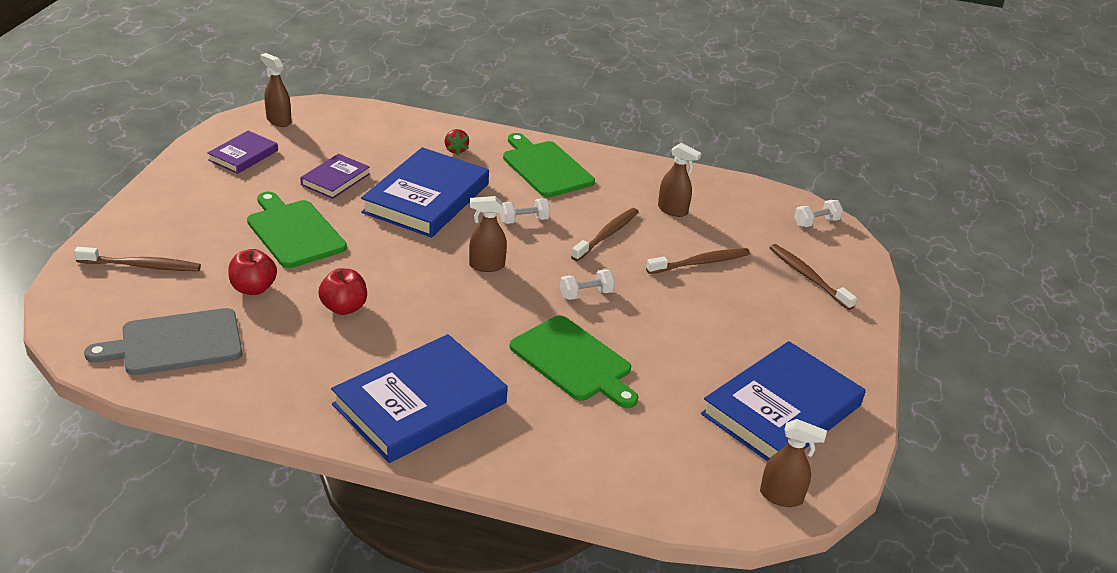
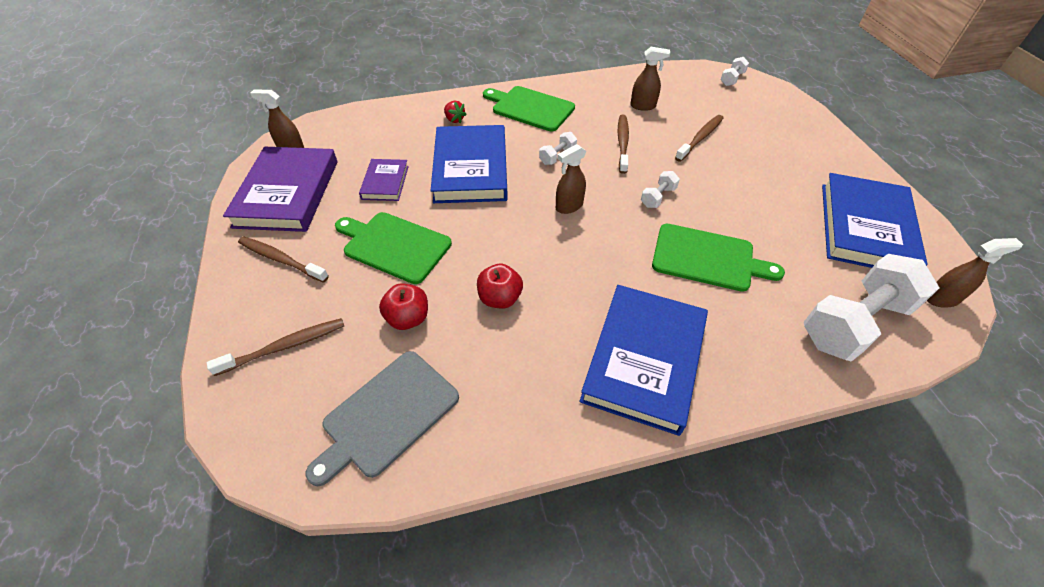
camera: 25 degrees left, 15 degrees up
(243, 155) = (287, 193): purple book -> purple book, size x1.93
(657, 470) = (854, 323): none -> white dumbbell
(808, 277) = (769, 119): brown toothbrush -> brown toothbrush (281, 259)

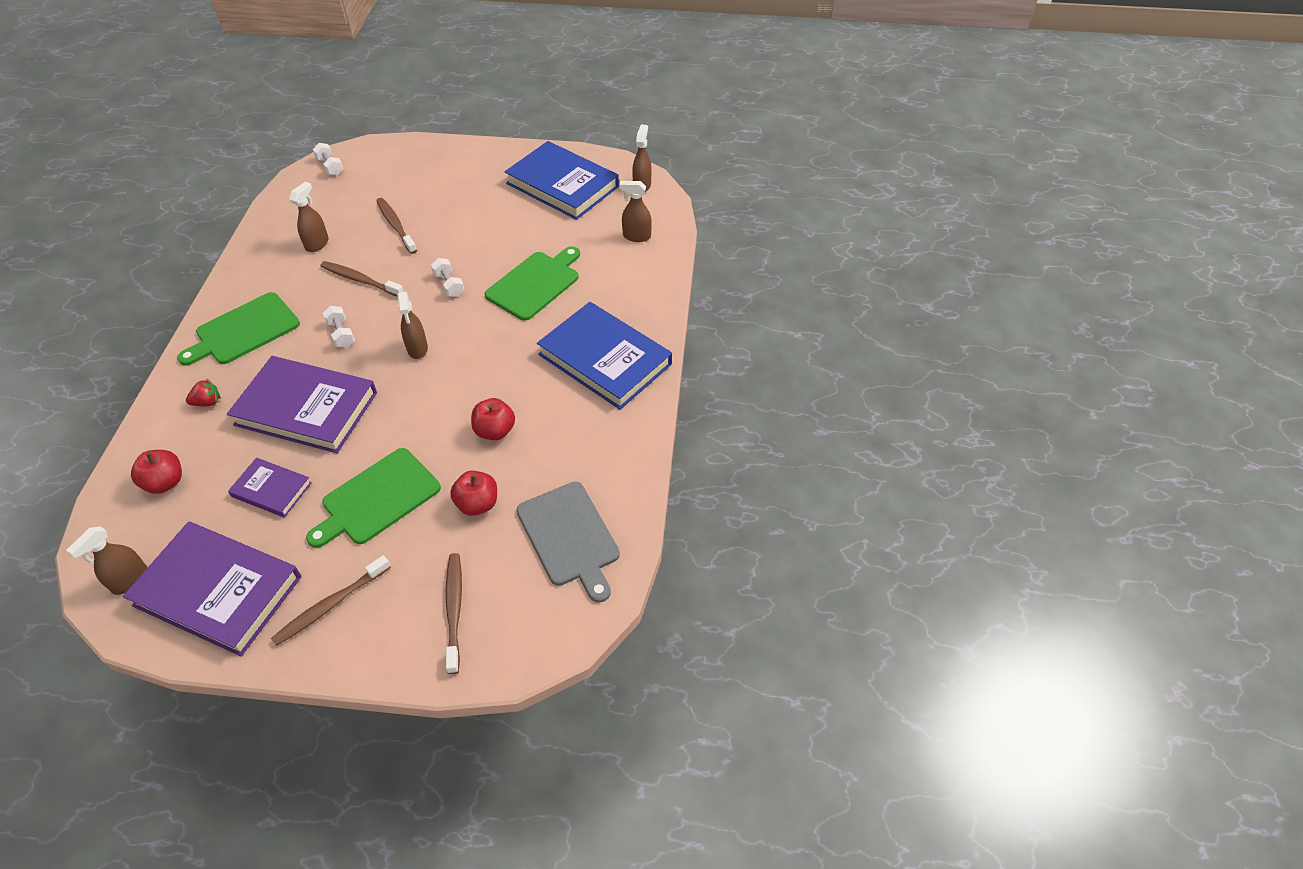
camera: 70 degrees left, 0 degrees up
(376, 130) = (165, 482): none -> red apple
(471, 168) = (306, 408): blue book -> purple book
(854, 323) = (636, 236): white dumbbell -> brown spray bottle

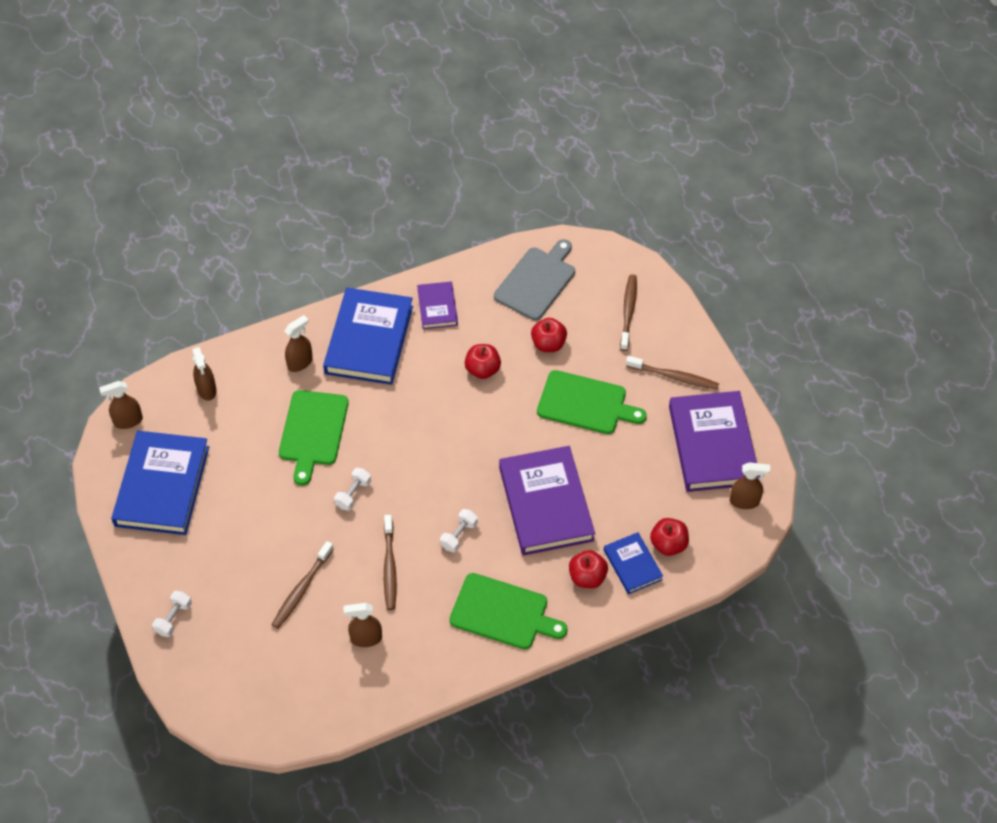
camera: 120 degrees left, 5 degrees up
(180, 442) = (632, 565): none -> blue book
(207, 402) = (587, 577): red strawberry -> red apple
(271, 490) = (625, 472): purple book -> purple book (437, 307)
(330, 167) = (246, 717): white dumbbell -> white dumbbell (173, 618)
(417, 349) = (439, 470): brown spray bottle -> brown spray bottle (300, 363)
(454, 609) = (628, 312): brown toothbrush -> brown toothbrush turned 135 degrees clockwise
(535, 284) = (313, 431): green cutting board -> green cutting board turned 90 degrees counterclockwise

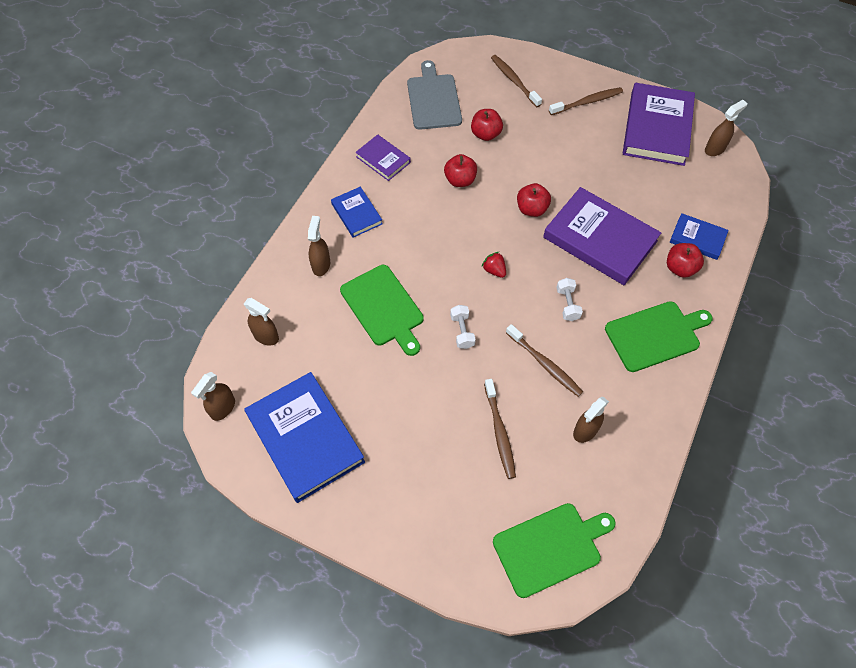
camera: 40 degrees left, 5 degrees up
(173, 618) = (424, 538): white dumbbell -> none
(369, 340) = (356, 214): blue book -> blue book, size x0.52
(430, 465) = (494, 270): none -> red strawberry
(585, 403) = (552, 156): green cutting board -> green cutting board (550, 547)
(668, 544) = (703, 209): red apple -> red apple (531, 209)
(712, 445) = (657, 128): purple book -> purple book turned 60 degrees clockwise

